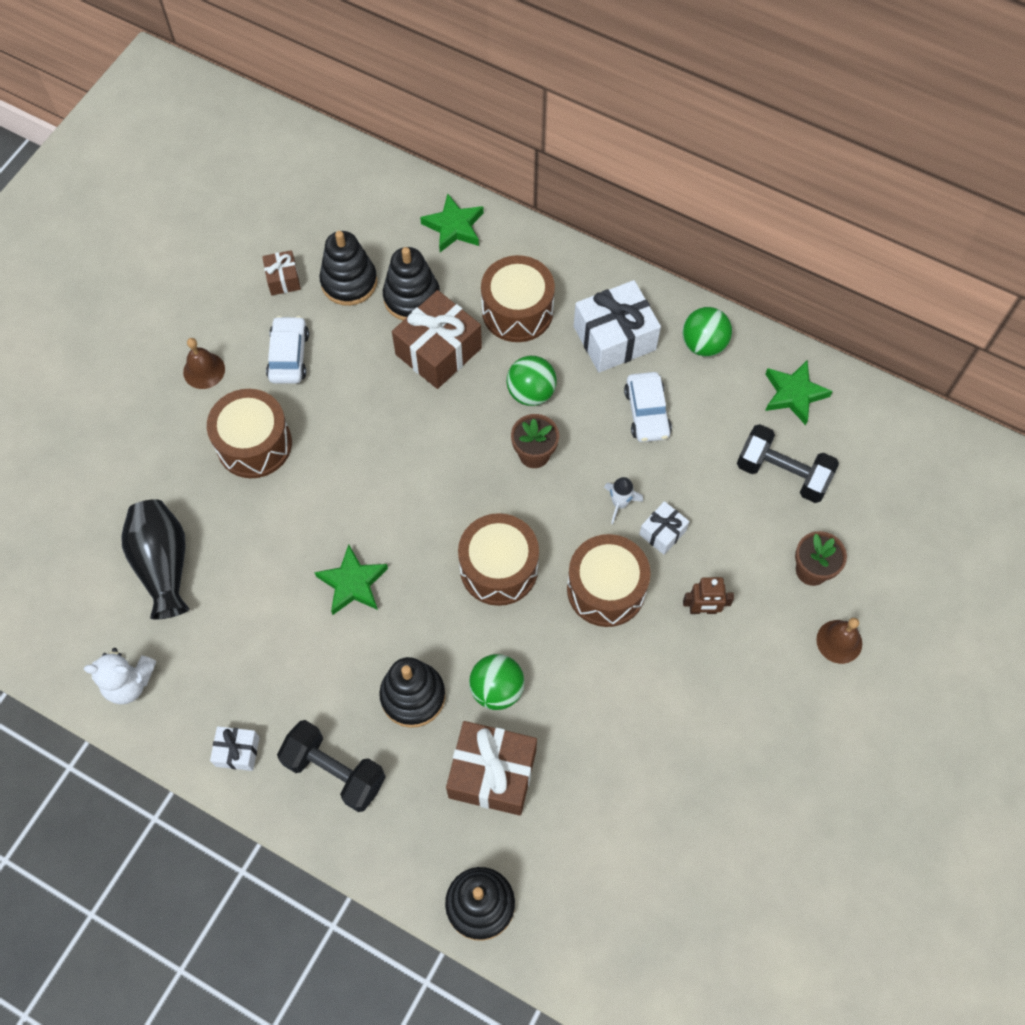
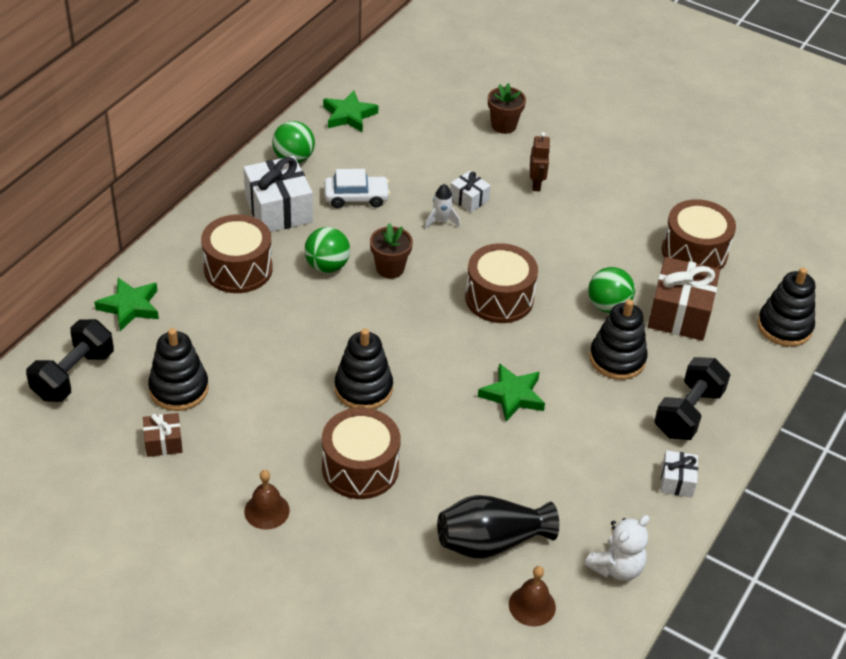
camera: 90 degrees left, 20 degrees down
(129, 683) = (616, 567): white teddy bear -> white teddy bear turned 45 degrees clockwise
(289, 356) = (260, 439): white car -> none
(412, 298) = (208, 342): black stacking toy -> black stacking toy (363, 388)
(438, 351) = (273, 325): brown gift -> none
(606, 589) = (519, 235): brown drum -> brown drum (694, 252)
(782, 473) = (420, 130): black dumbbell -> black dumbbell (73, 375)
(839, 641) = (561, 119): brown bell -> brown bell (532, 605)

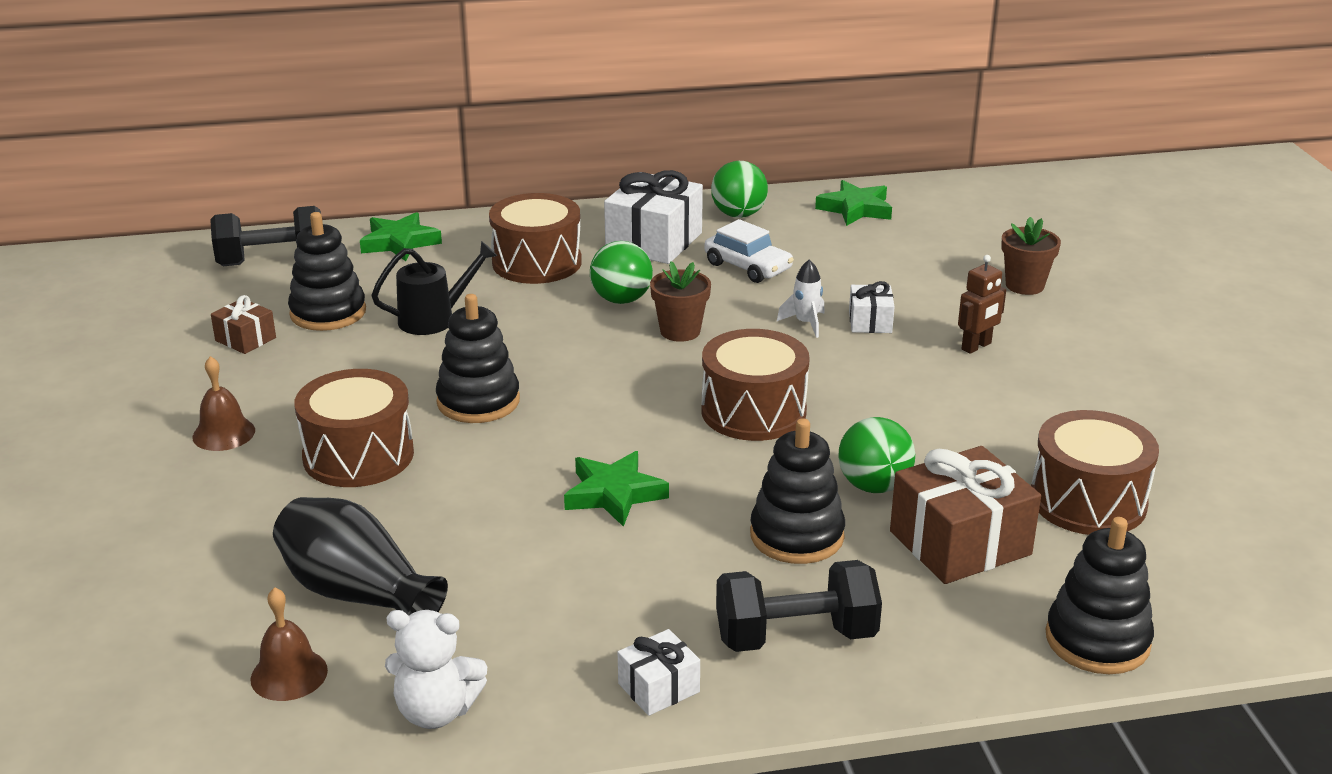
camera: 50 degrees right, 15 degrees down
(249, 350) = (435, 319): none -> black watering can

